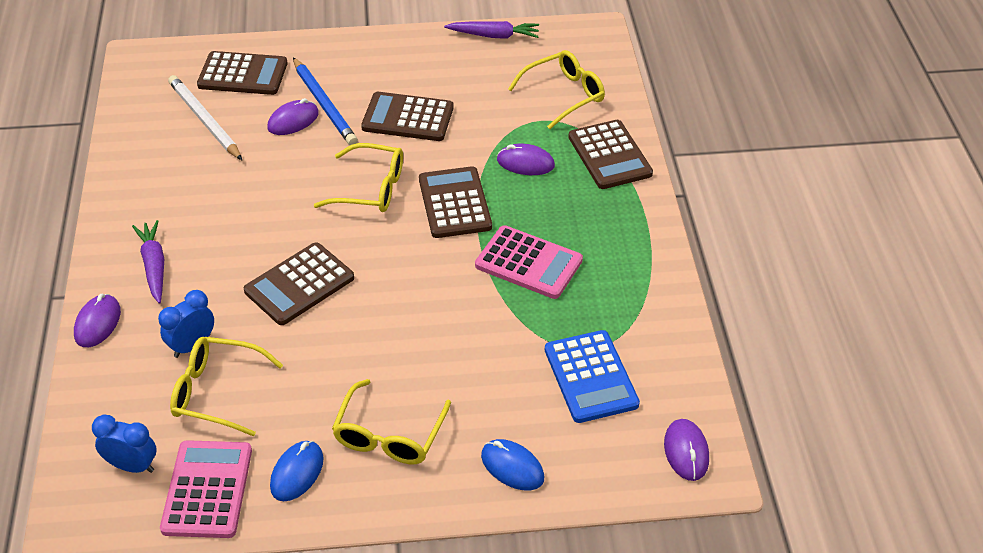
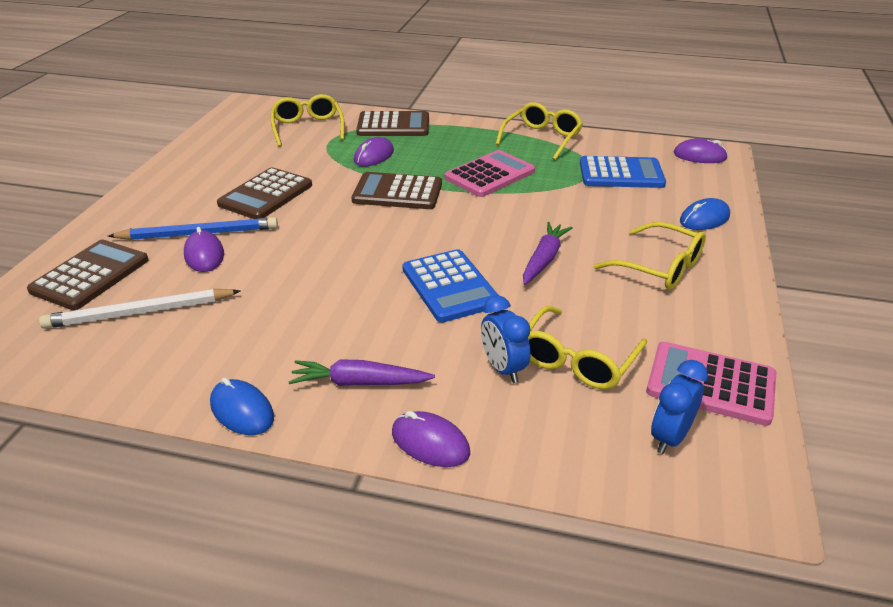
camera: 70 degrees left, 10 degrees down
(297, 473) = (696, 323): blue mouse -> blue mouse (242, 411)
(299, 284) = (450, 286): brown calculator -> blue calculator
(371, 188) = (345, 228): yellow glasses -> yellow glasses (542, 138)
(494, 36) = (200, 140): purple carrot -> purple carrot (544, 259)

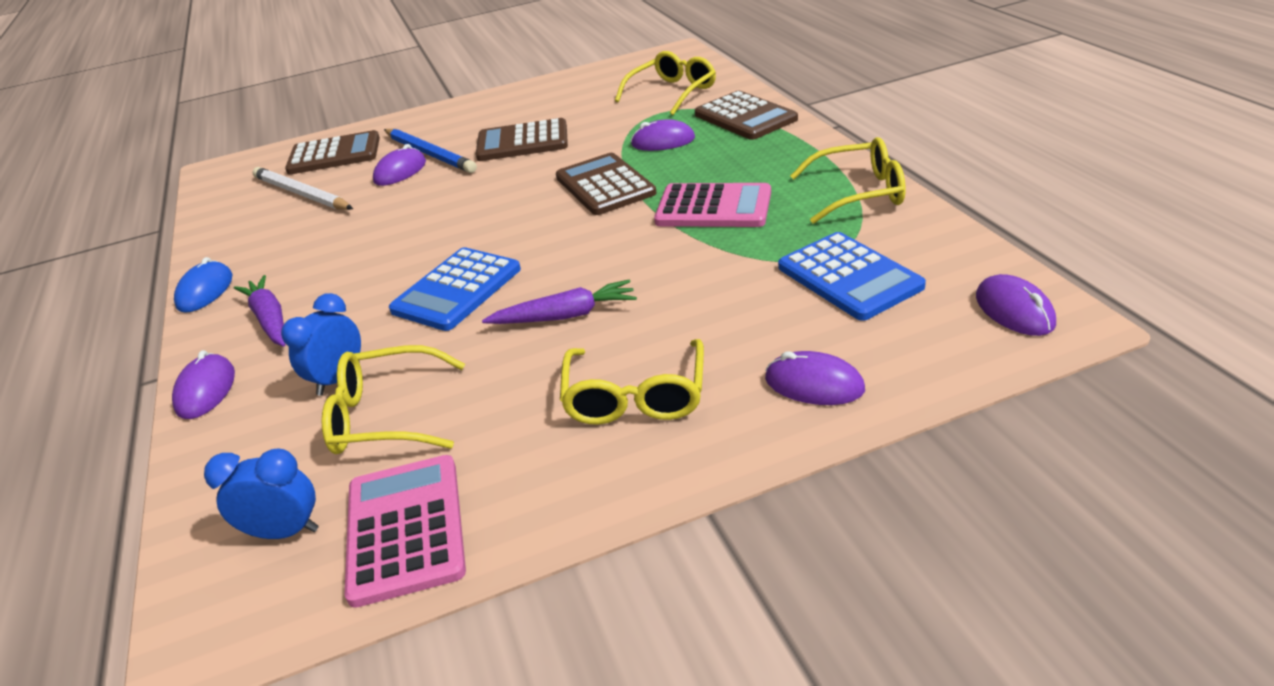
camera: 60 degrees right, 0 degrees up
(704, 219) = (814, 384): blue mouse -> purple mouse

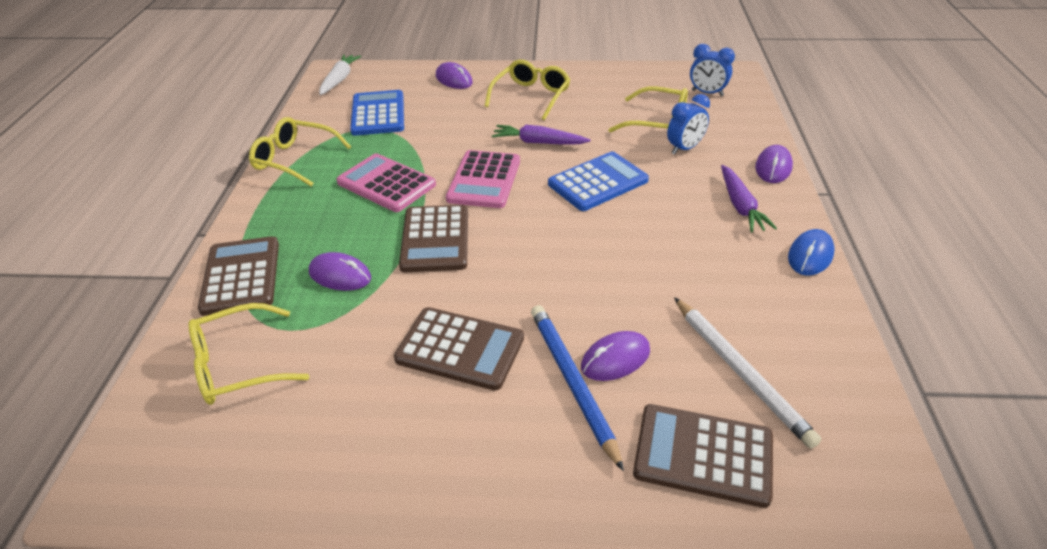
camera: 160 degrees left, 5 degrees up
(405, 529) = (653, 81): pink calculator -> pink calculator (484, 180)
(1014, 310) = (339, 79): purple mouse -> white carrot

